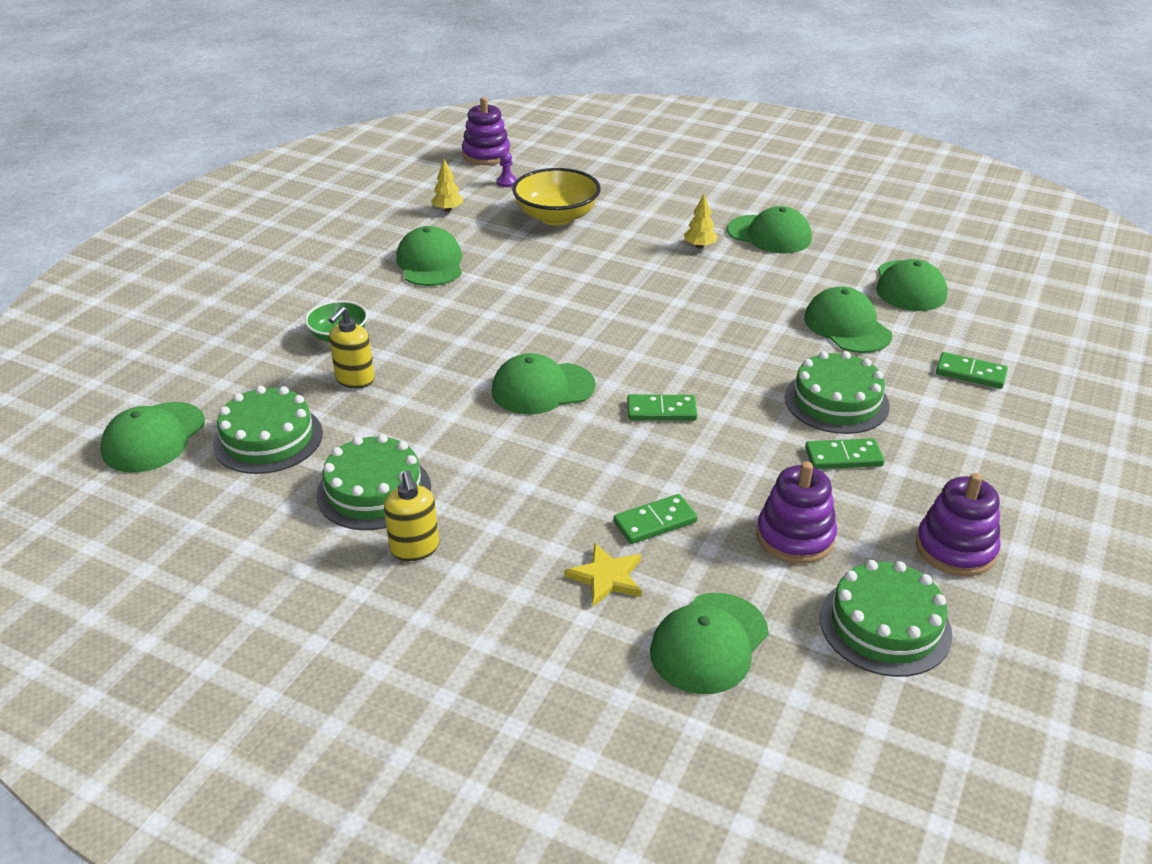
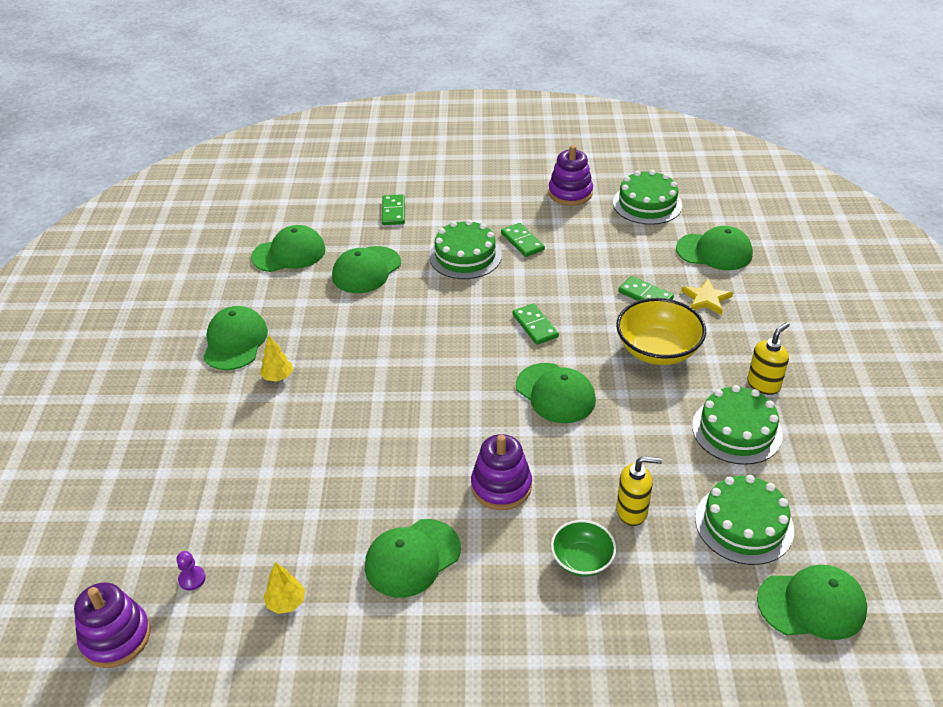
camera: 115 degrees left, 5 degrees up
(556, 217) = (262, 498): yellow bowl -> yellow bowl (657, 350)
(795, 537) = (609, 243): purple stacking toy -> purple stacking toy (501, 486)

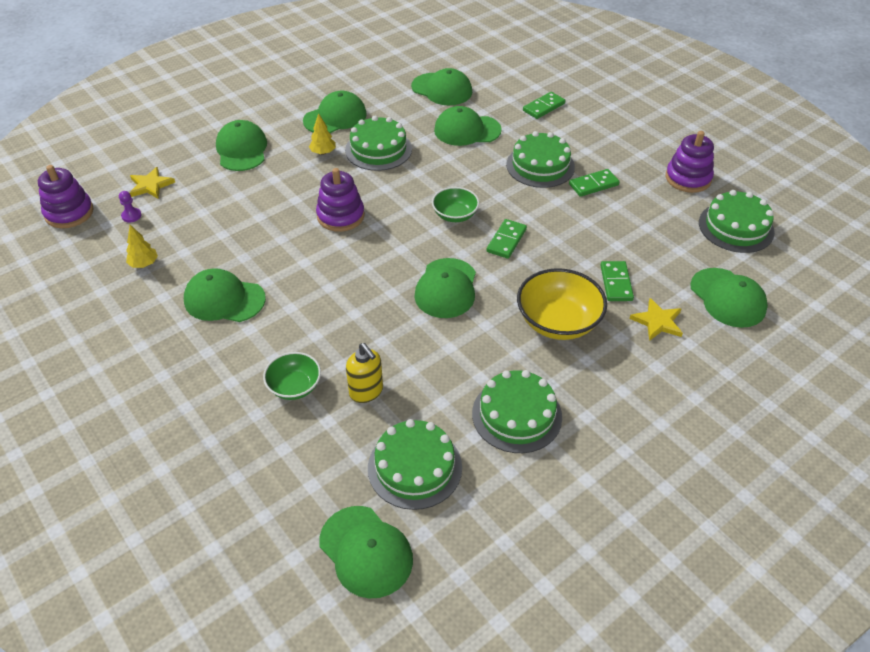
camera: 50 degrees right, 5 degrees up
(160, 538) = (151, 185): none -> yellow star
(195, 434) = (242, 149): none -> green cap
(322, 338) = (378, 149): none -> green cake
(469, 338) = (455, 215): none -> green bowl
(501, 486) = (325, 308): purple stacking toy -> purple stacking toy (340, 216)
(522, 242) = (593, 184): green domino -> green domino turned 45 degrees clockwise
(763, 384) = (591, 408): yellow soap dispenser -> none

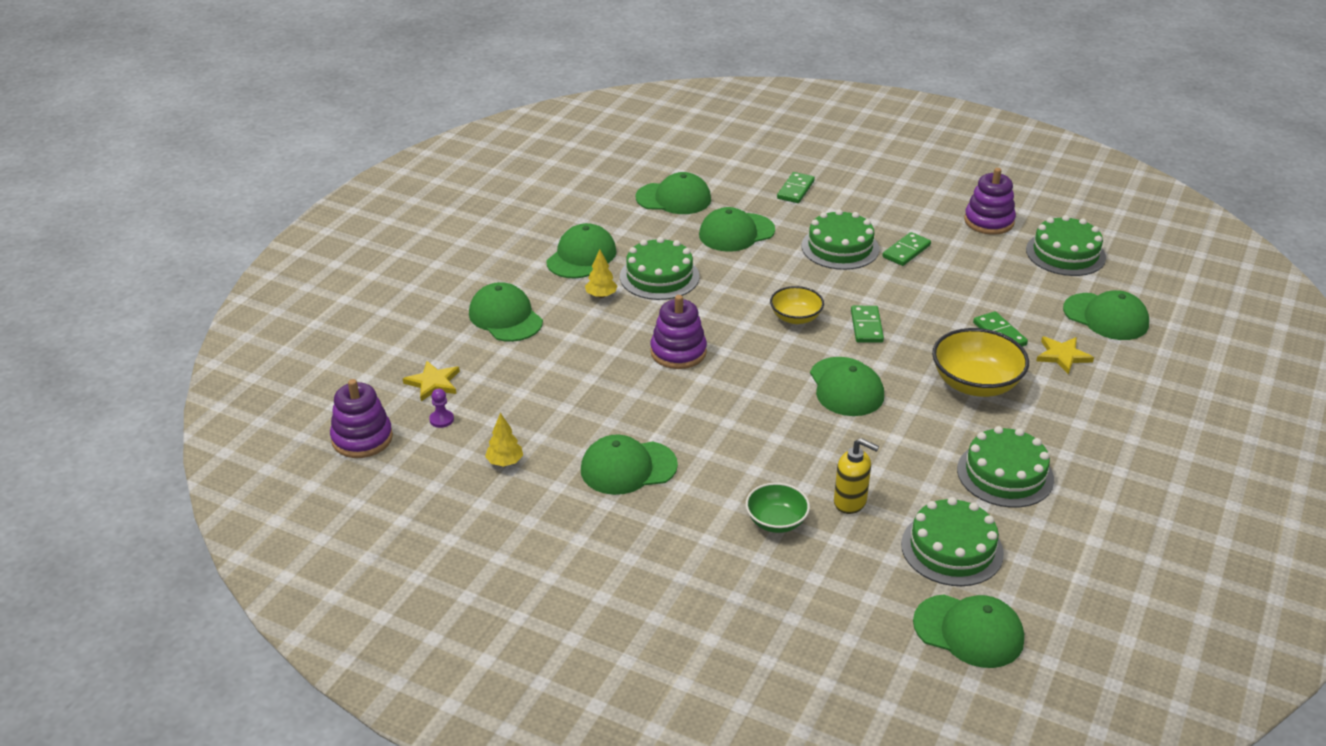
camera: 25 degrees left, 10 degrees down
(455, 215) = (795, 317): green bowl -> yellow bowl

